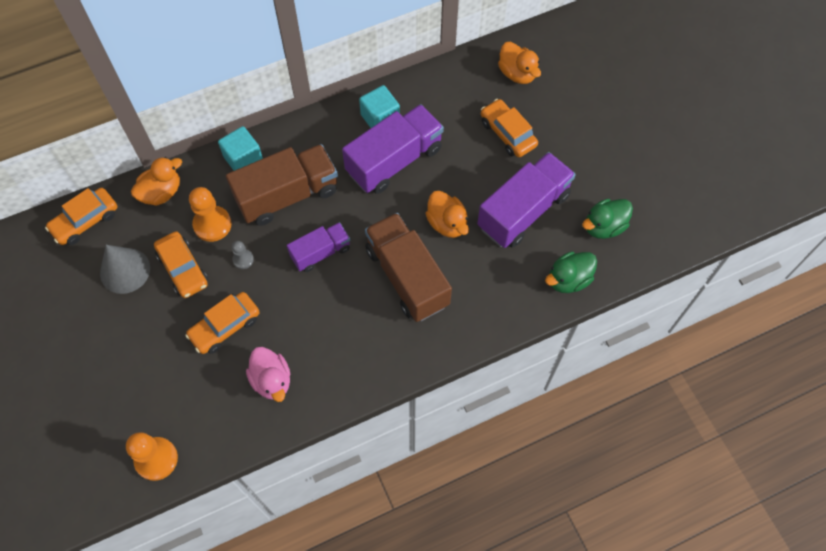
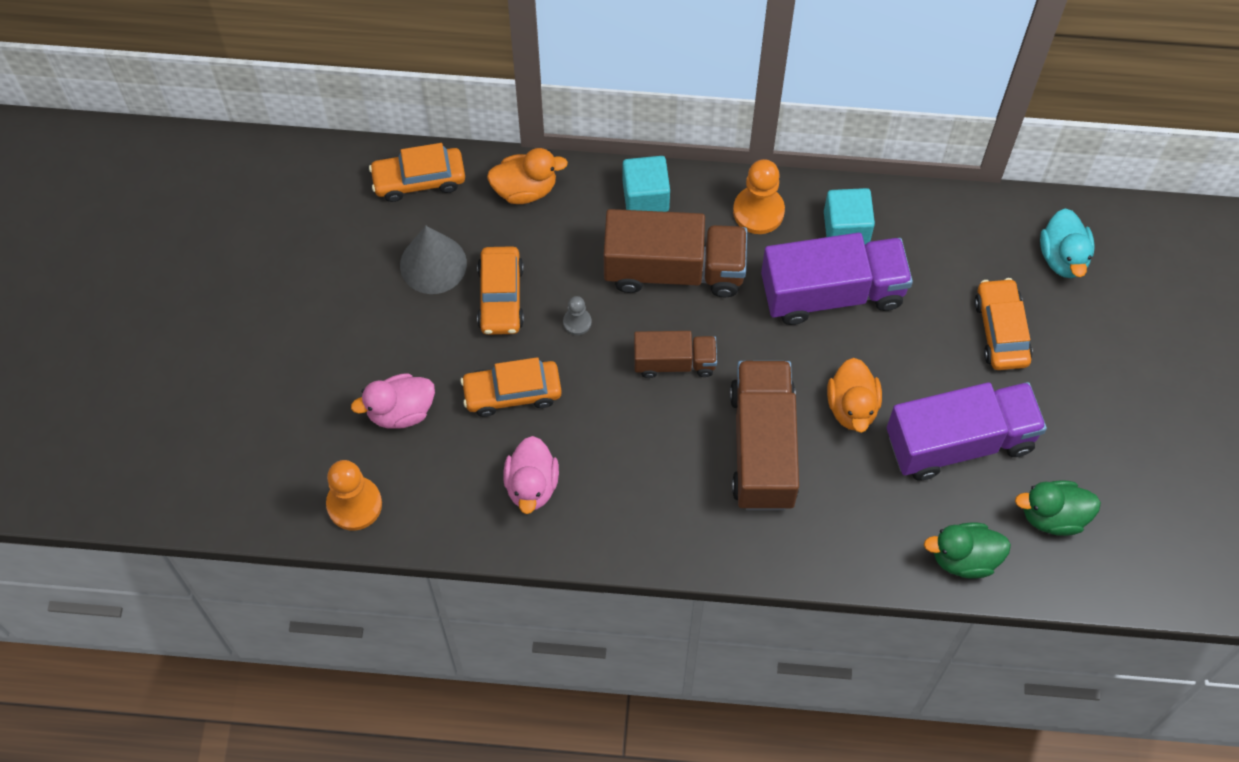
camera: 30 degrees right, 0 degrees up
(155, 378) = (400, 411): none -> pink duck
(212, 224) = (564, 260): orange pawn -> orange pawn (758, 211)
(320, 252) = (674, 362): purple truck -> brown truck
(517, 73) = (1063, 257): orange duck -> turquoise duck

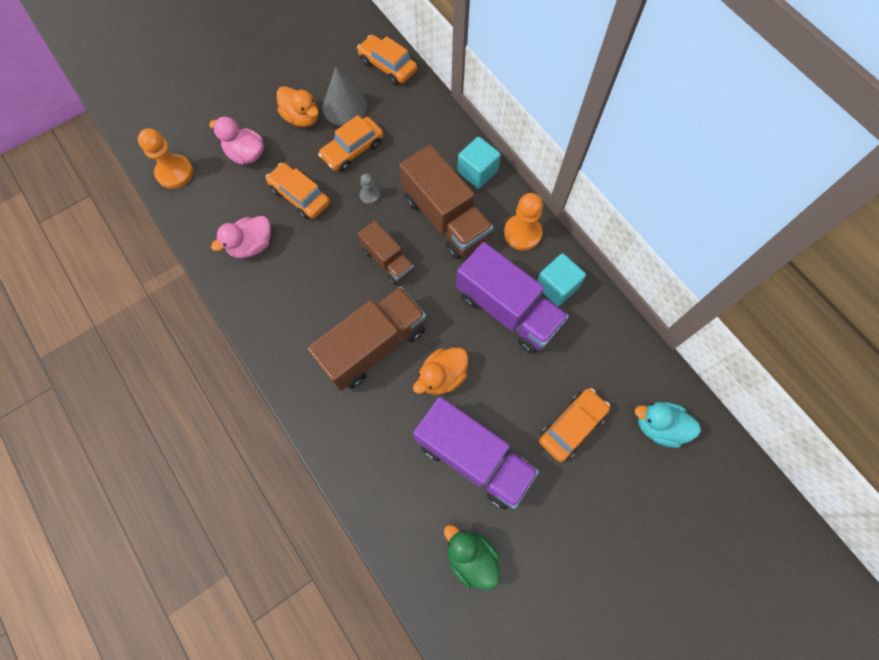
camera: 50 degrees right, 5 degrees up
(525, 189) = (427, 114): orange duck -> orange duck (302, 118)
(964, 558) = (395, 520): green duck -> none
(1063, 257) = (659, 426): turquoise duck -> turquoise duck turned 60 degrees clockwise

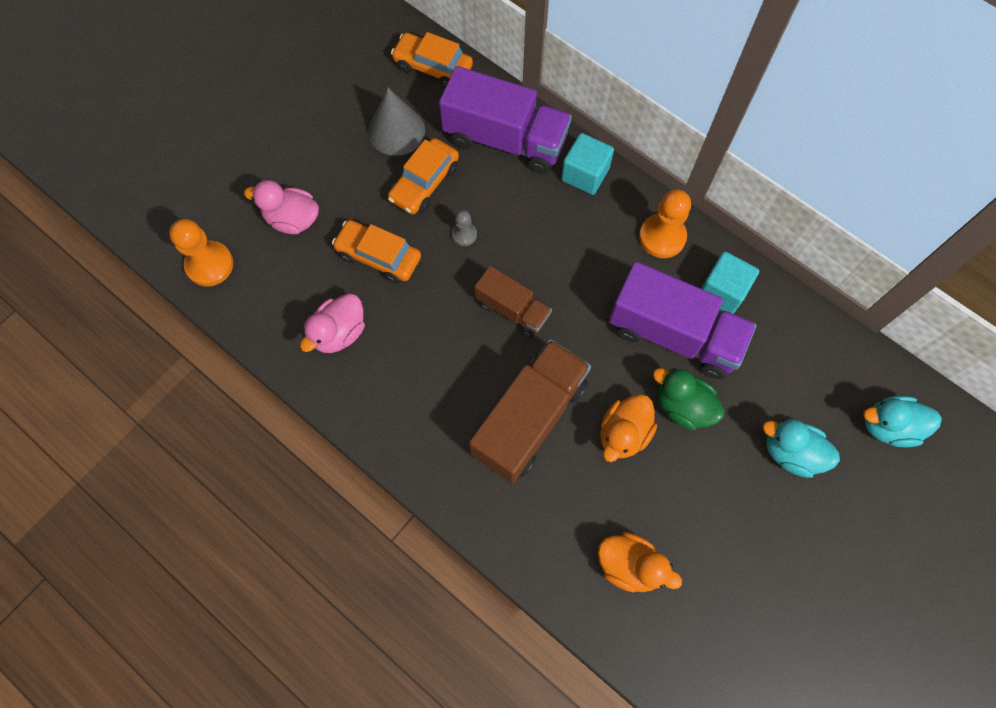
camera: 15 degrees left, 0 degrees up
(302, 118) = (348, 157): orange duck -> orange duck (630, 565)
(445, 218) = (565, 240): brown truck -> none
(471, 557) = (725, 637): green duck -> green duck (683, 406)
(473, 457) = (690, 520): purple truck -> purple truck (505, 139)
(571, 426) = (791, 452): orange car -> turquoise duck

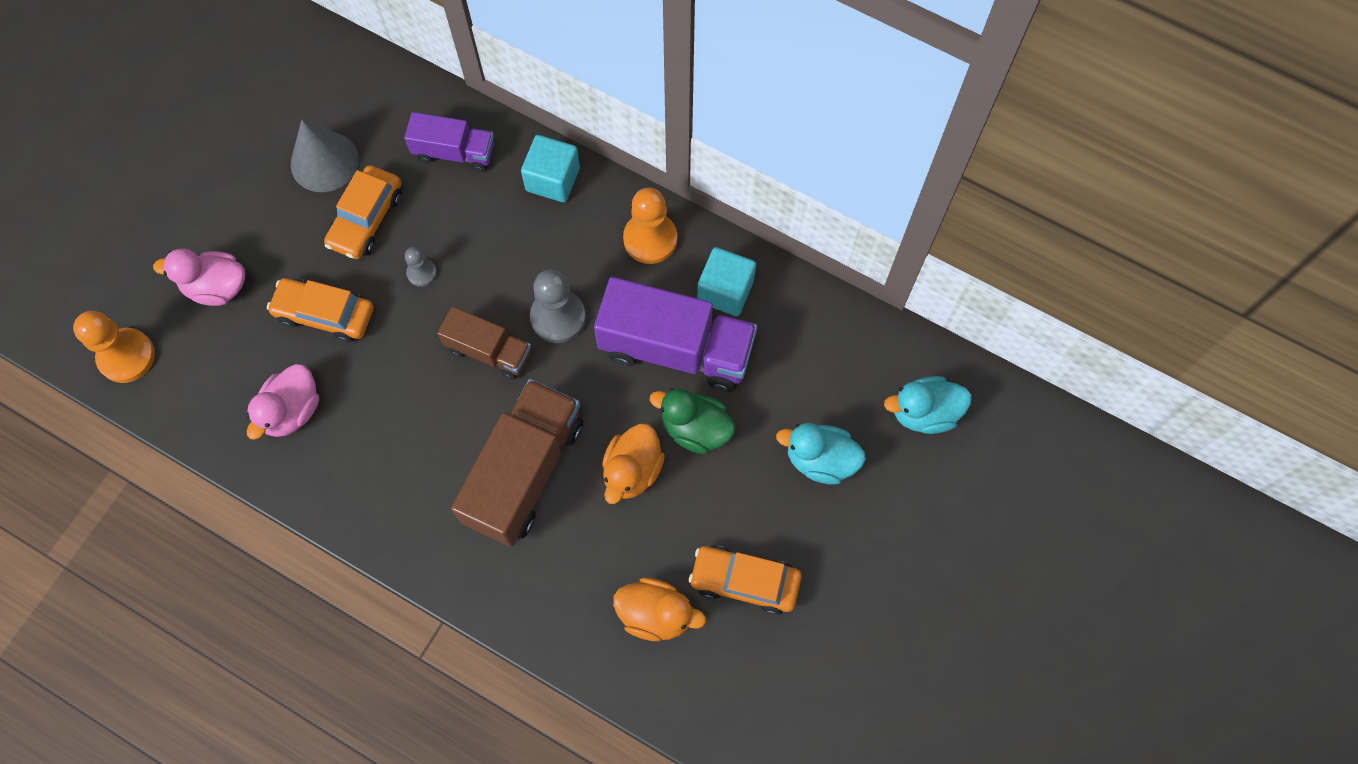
camera: 10 degrees left, 0 degrees up
(433, 67) = (357, 77): orange car -> orange car (744, 582)
(505, 139) = (454, 152): purple truck -> purple truck, size x0.57
(575, 290) = (558, 317): none -> grey pawn

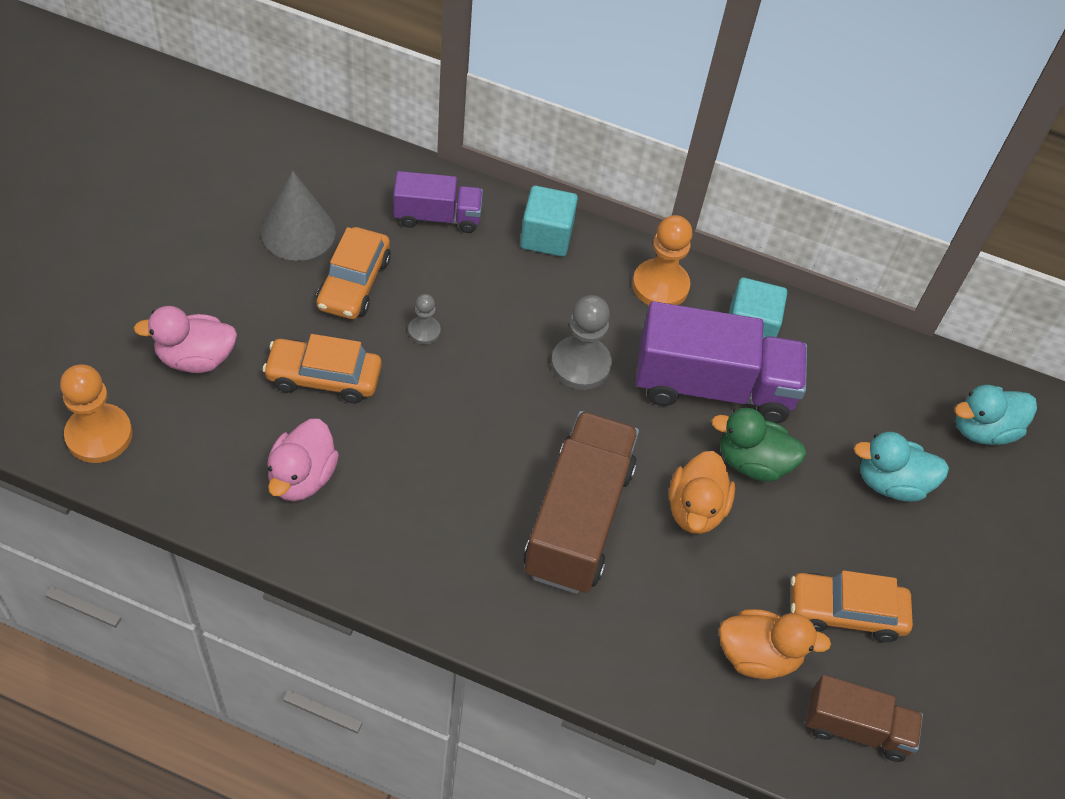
camera: 15 degrees left, 15 degrees down
(489, 351) = (513, 402): brown truck -> brown truck (856, 728)

